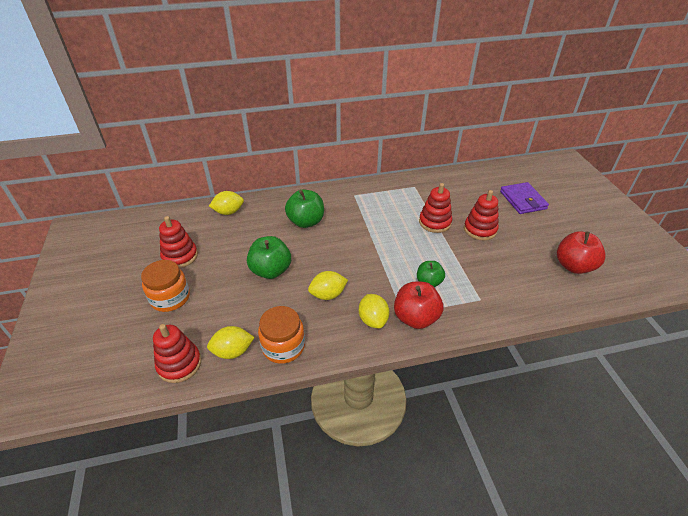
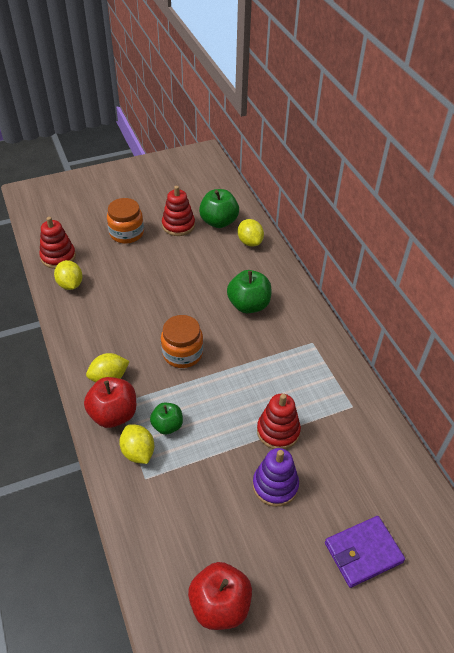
camera: 80 degrees right, 5 degrees up
(271, 270) = (168, 290): green apple -> green apple (219, 222)
(283, 346) = (76, 315): orange jar -> orange jar (182, 353)
(328, 295) = (140, 338): yellow lemon -> yellow lemon (138, 452)
(480, 229) = (275, 485): red stacking toy -> purple stacking toy

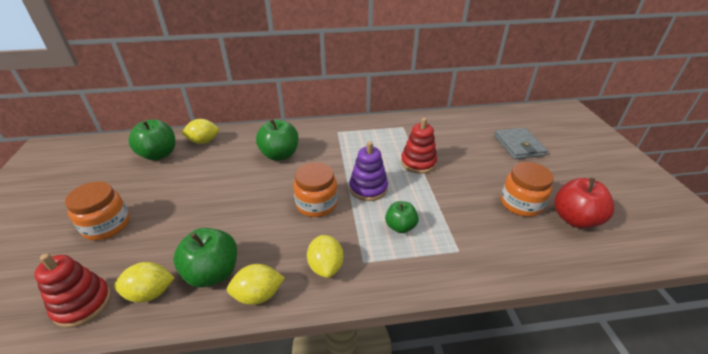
camera: 75 degrees left, 10 degrees down
(92, 310) = (213, 273): none -> green apple
(113, 414) = (377, 268): red apple -> none
(138, 452) = (428, 252): yellow lemon -> yellow lemon (258, 295)
(178, 225) = (136, 182): red stacking toy -> none
(233, 544) = (521, 203): none -> orange jar
(275, 485) = (467, 173): purple stacking toy -> purple stacking toy (368, 188)
(363, 552) = (518, 145): purple wallet -> grey wallet

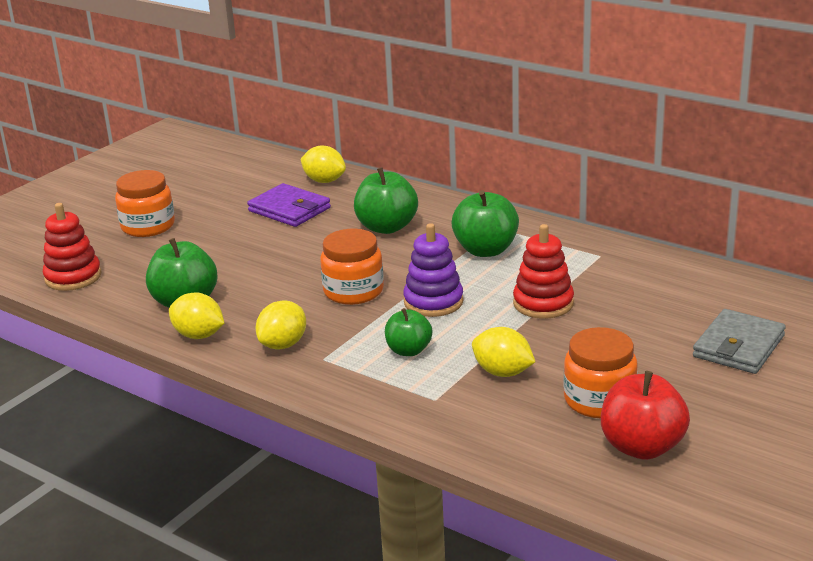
camera: 45 degrees right, 10 degrees down
(150, 293) = (124, 293): yellow lemon -> yellow lemon (502, 372)
(159, 154) = (263, 178): green apple -> green apple (485, 250)
(204, 168) = (289, 209): none -> purple wallet

